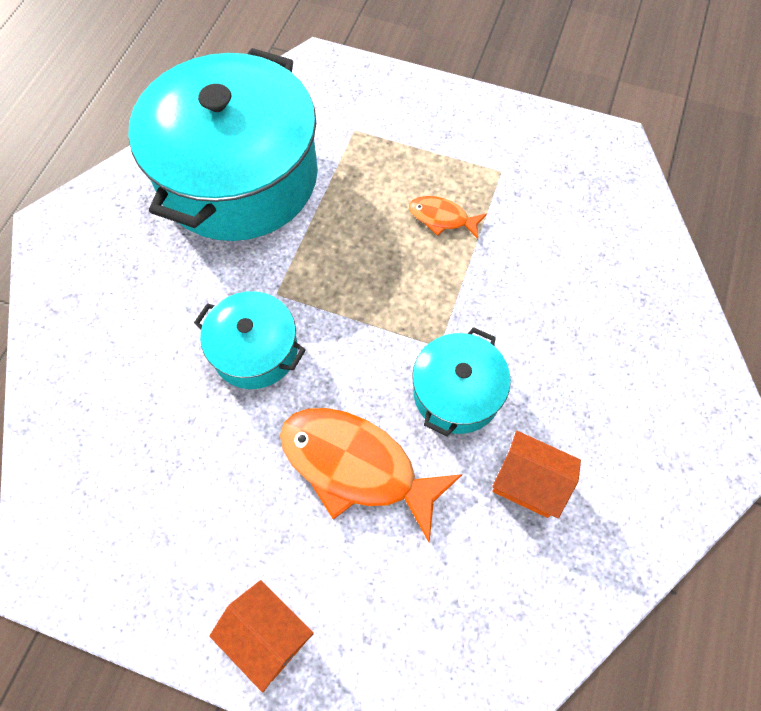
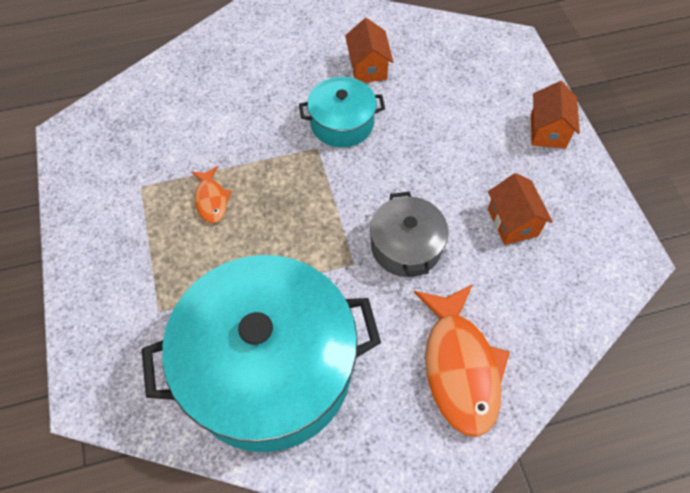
camera: 125 degrees left, 5 degrees down
(192, 477) = (512, 222): none -> orange house
(255, 350) = (406, 246): turquoise pot -> grey pot
(356, 466) = (429, 145): orange fish -> orange fish (460, 367)

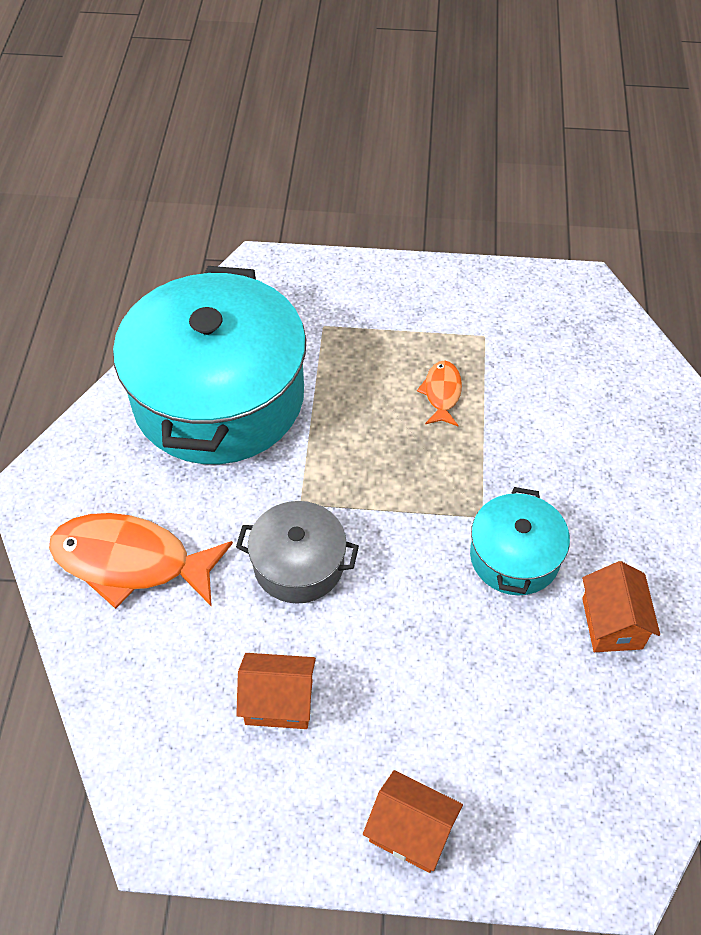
camera: 110 degrees right, 5 degrees down
(211, 200) = (442, 393): orange fish -> orange fish turned 90 degrees clockwise
(368, 67) = (612, 623): orange house -> orange house turned 75 degrees clockwise

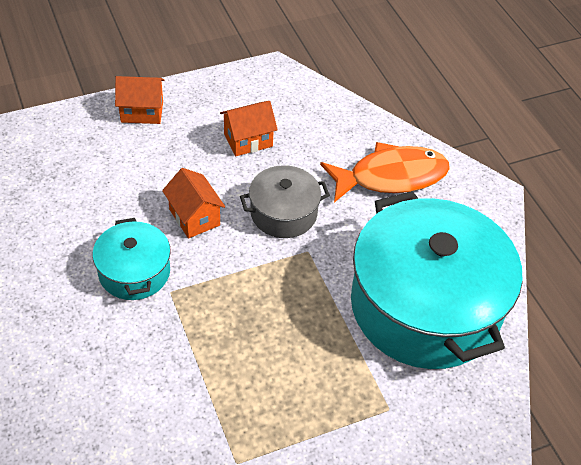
camera: 150 degrees right, 5 degrees down
(442, 393) = (248, 384): orange fish -> none
(612, 623) = (49, 253): orange house -> orange house (194, 217)

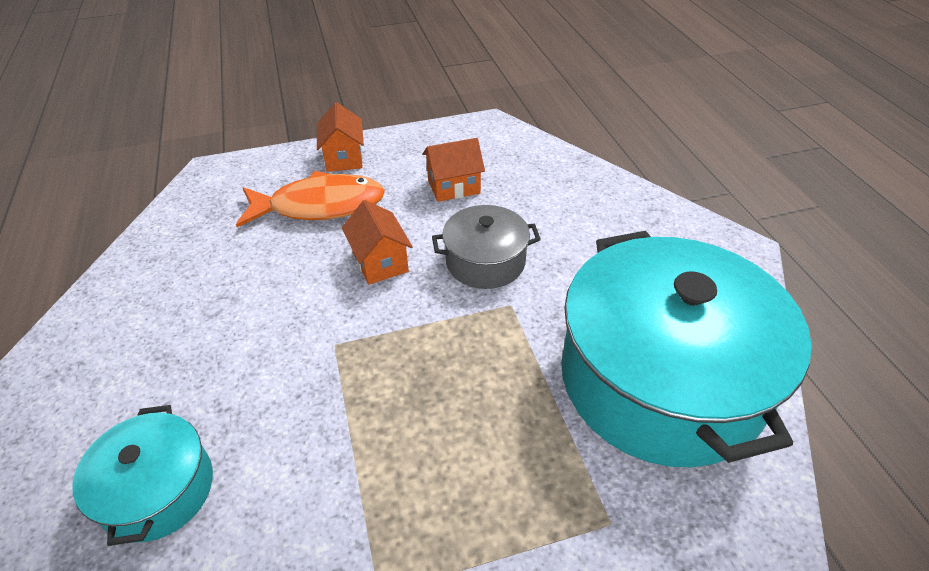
camera: 10 degrees right, 5 degrees down
(134, 272) = (296, 319): turquoise pot -> turquoise pot (158, 490)
(142, 112) = (344, 158): orange house -> orange house turned 75 degrees clockwise
(391, 177) = (616, 227): orange fish -> orange fish (320, 206)

